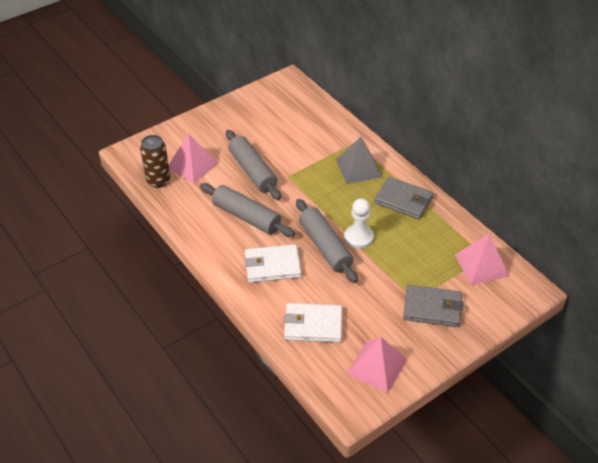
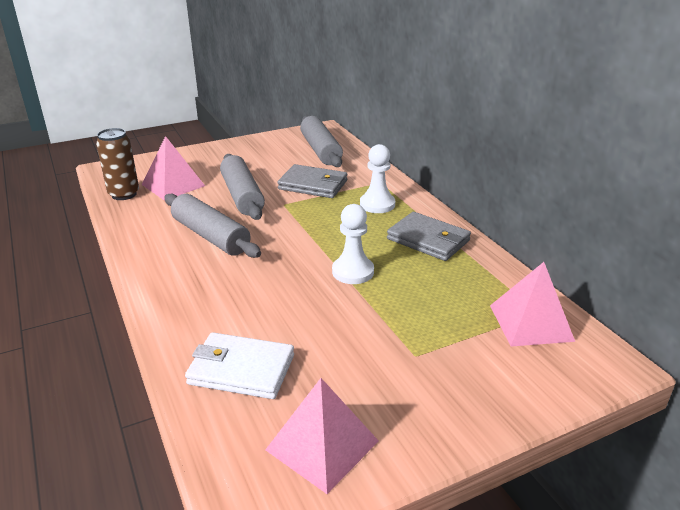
camera: 10 degrees right, 15 degrees down
(272, 266) = (217, 290): white wallet -> none
(325, 246) = (301, 277): grey rolling pin -> grey rolling pin (321, 150)
(358, 168) = (377, 204): grey pyramid -> white pawn
(432, 308) = (441, 370): grey wallet -> grey wallet (313, 185)

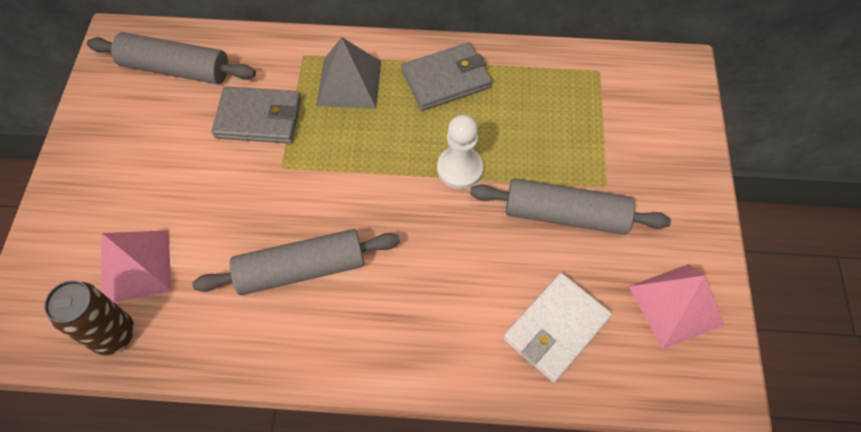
camera: 60 degrees left, 30 degrees up
(242, 196) = (228, 200): grey rolling pin -> grey rolling pin (565, 215)
(313, 185) = (259, 118): grey wallet -> grey wallet turned 45 degrees clockwise
(377, 204) = (349, 83): white pawn -> grey pyramid
(531, 323) = (609, 84): pink pyramid -> none

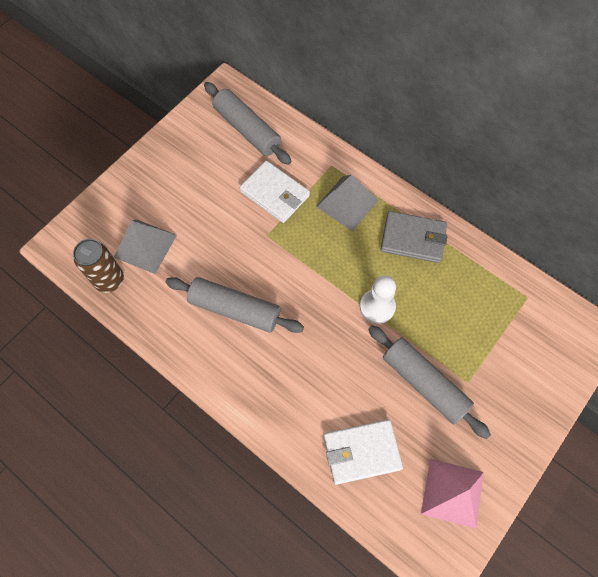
camera: 35 degrees right, 5 degrees up
(135, 266) = (145, 246): pink pyramid -> grey pyramid
(259, 118) = (275, 193): grey wallet -> white wallet

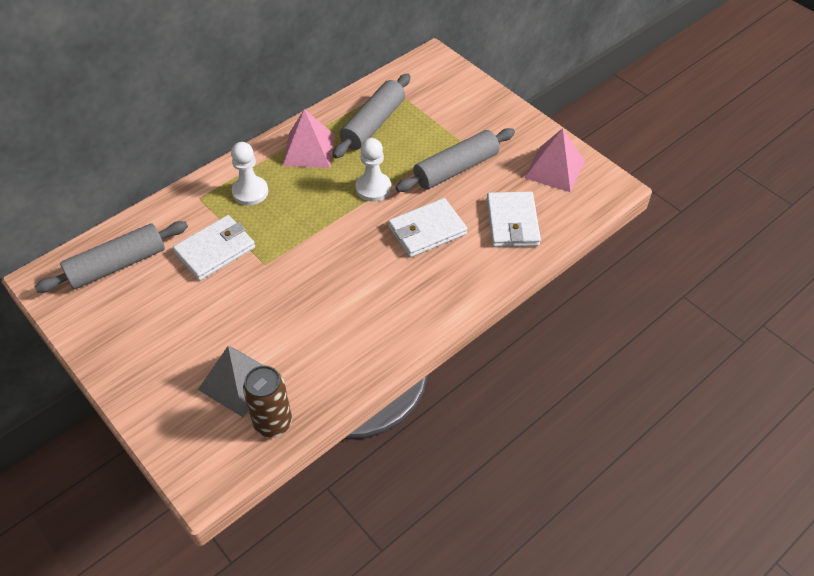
camera: 80 degrees left, 15 degrees down
(235, 309) = (345, 302): grey rolling pin -> grey rolling pin (373, 124)
(332, 367) = (427, 231): none -> white wallet
(347, 203) = (250, 192): grey pyramid -> white pawn
(413, 239) = (309, 150): grey wallet -> pink pyramid

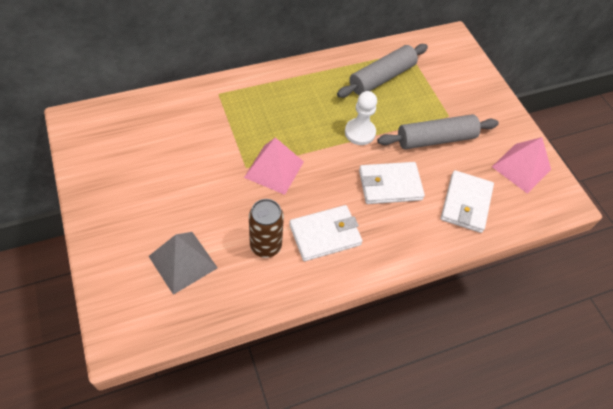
camera: 15 degrees right, 5 degrees up
(117, 265) = (133, 127): grey rolling pin -> none
(215, 250) = (212, 142): white wallet -> white wallet (325, 234)
(250, 192) = (260, 102): white pawn -> none
(273, 423) = (195, 309): brown can -> brown can (265, 246)
(309, 150) = (321, 82): pink pyramid -> pink pyramid (274, 169)

